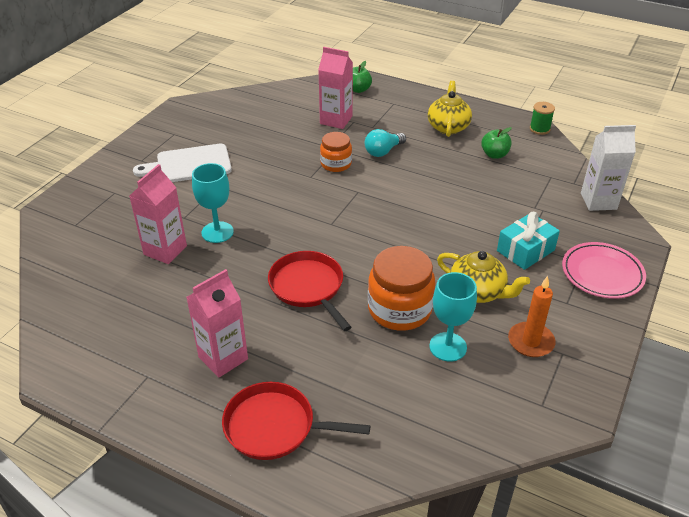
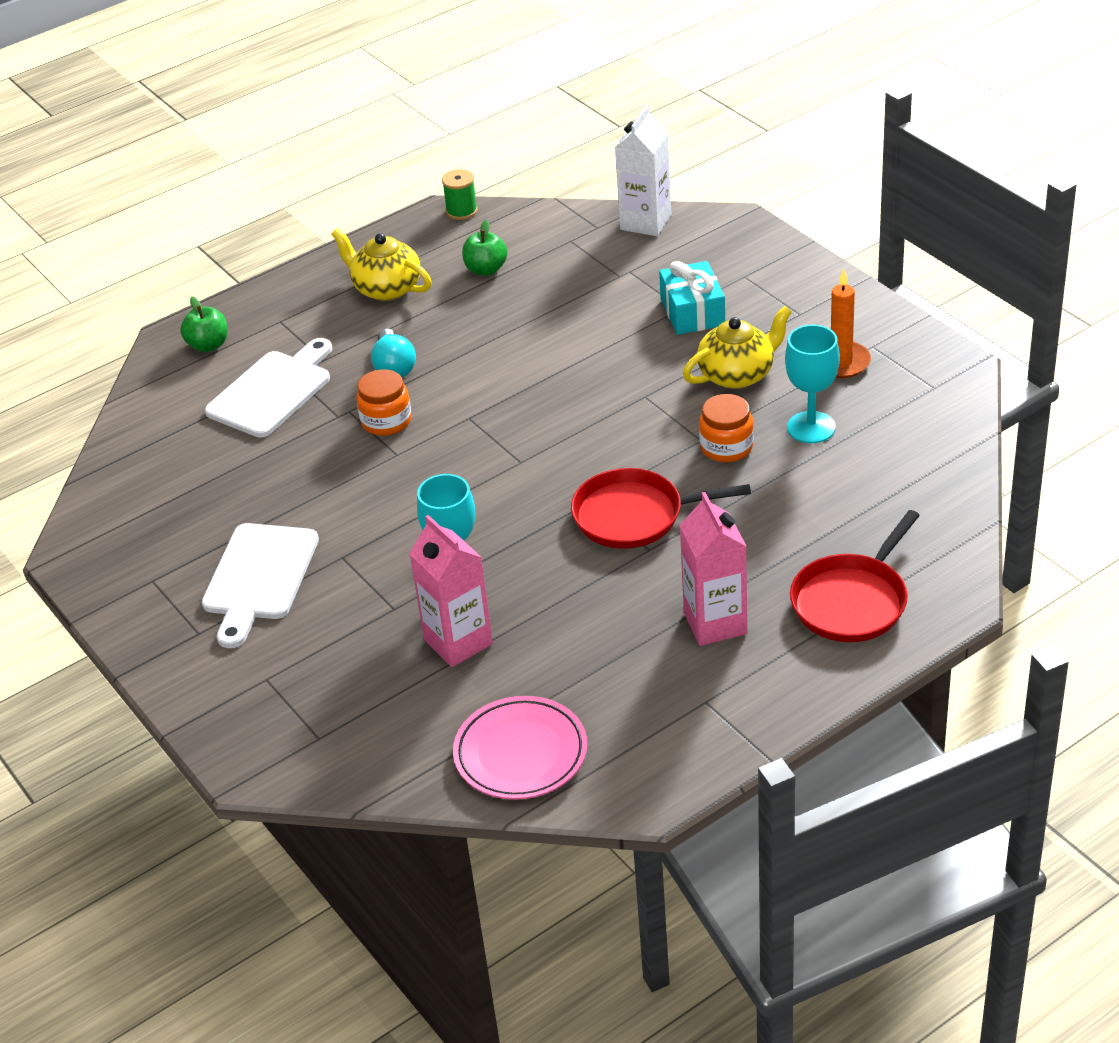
camera: 60 degrees left, 0 degrees up
(336, 120) = (273, 391): pink carton -> white cutting board
(399, 309) = (726, 447): orange jar -> orange jar, size x0.60
(602, 274) = (771, 270): pink plate -> pink plate (520, 753)

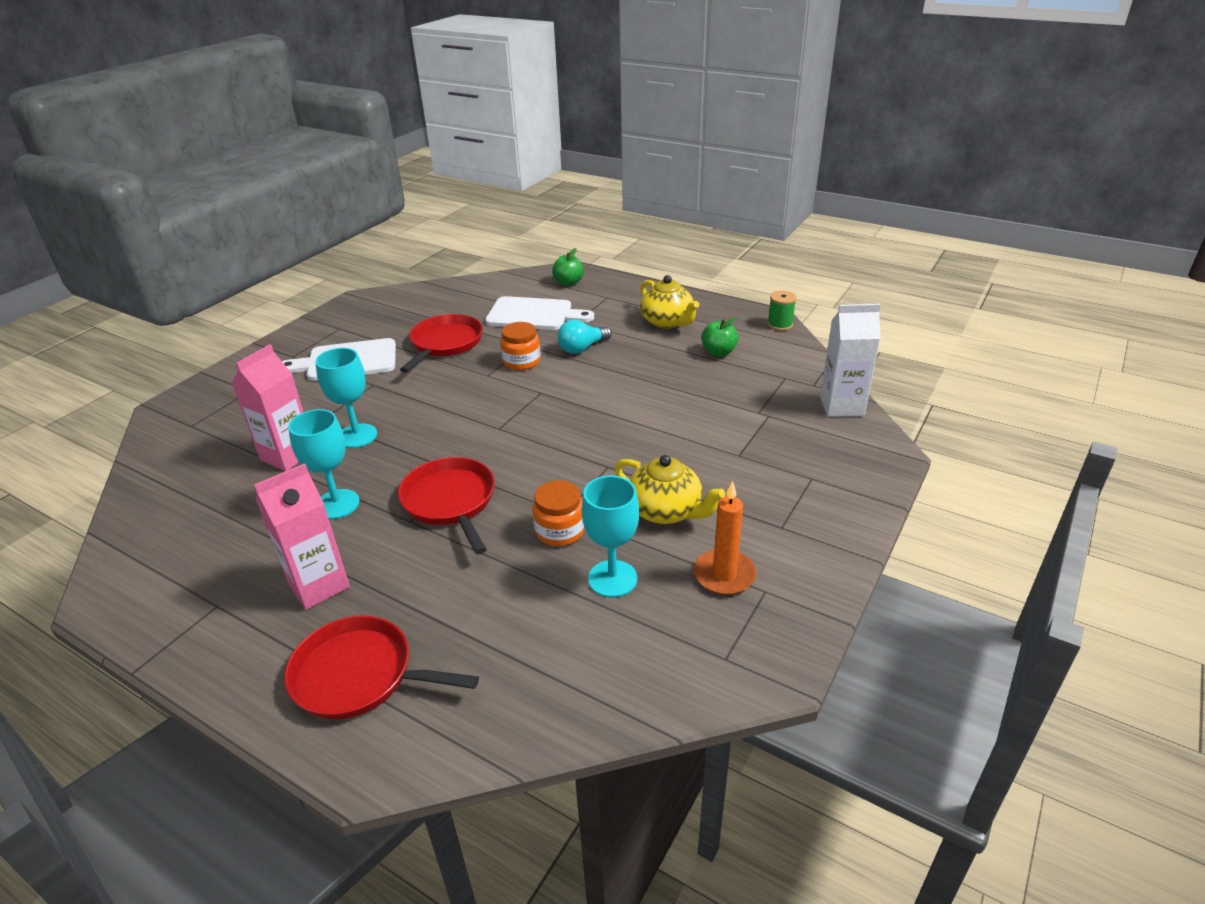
camera: 65 degrees right, 5 degrees down
(285, 480) = (445, 343): none -> red pan
(386, 288) = (667, 322): yellow teapot -> yellow teapot turned 135 degrees clockwise
(520, 753) = (163, 518): pink plate -> none
(585, 603) = (337, 504): none -> turquoise goblet
(692, 312) = (737, 462): turquoise gift -> none

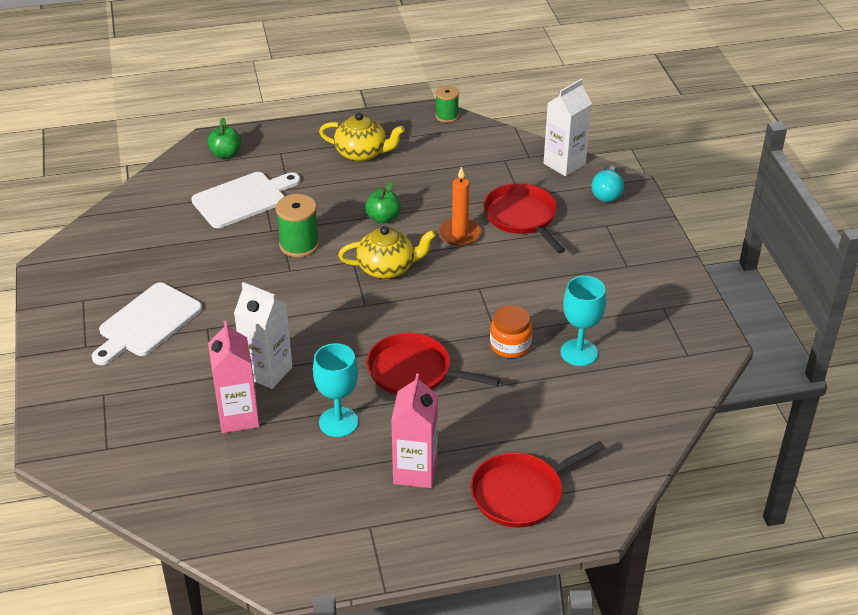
camera: 45 degrees left, 5 degrees up
(357, 436) = (267, 372): turquoise goblet -> white carton
(445, 343) = (209, 263): red pan -> red pan (522, 217)
(521, 361) = (299, 245): orange jar -> green spool
(582, 348) = (329, 209): turquoise light bulb -> turquoise light bulb (607, 193)
(666, 511) = (553, 295): yellow teapot -> yellow teapot (387, 268)
(718, 352) = (435, 162): green apple -> green apple (383, 218)
(724, 575) = (633, 312): orange candle -> orange candle (460, 234)

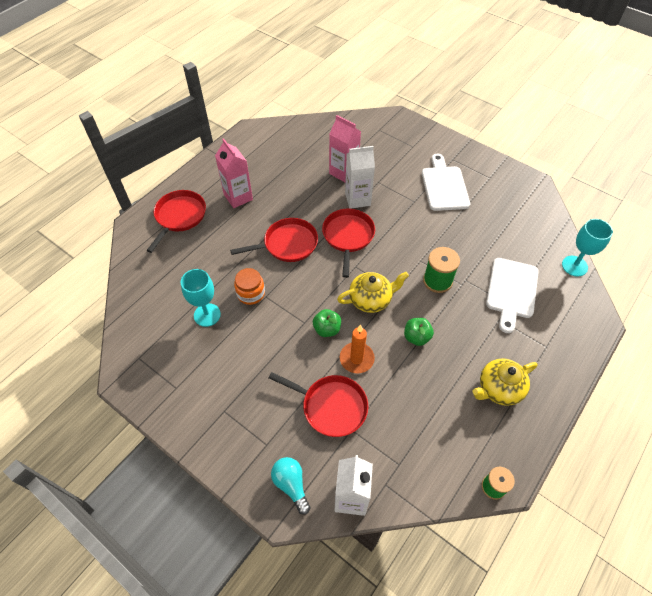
camera: 140 degrees right, 15 degrees up
(225, 154) = (573, 319): green apple -> green apple (327, 329)
(334, 338) = (348, 236): none -> red pan
(338, 422) = (296, 197): turquoise goblet -> turquoise goblet (574, 266)
(387, 268) = (371, 299): yellow teapot -> yellow teapot turned 150 degrees counterclockwise

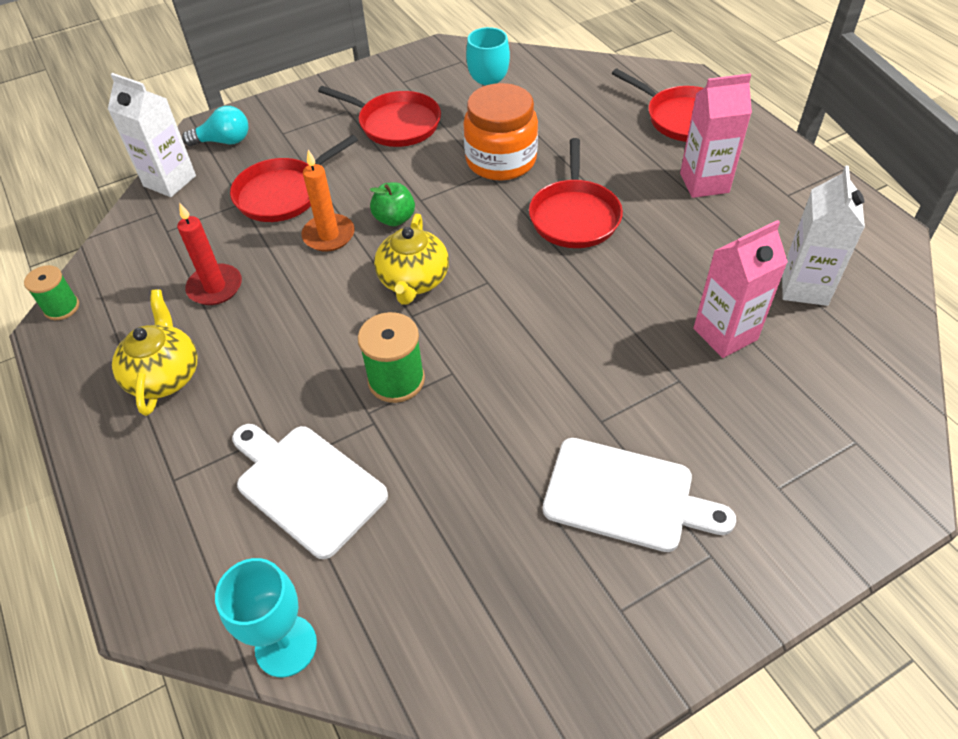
camera: 115 degrees right, 5 degrees down
(251, 293) = (501, 160): orange jar -> orange jar, size x1.65
(348, 236) = (556, 292): red pan -> red pan (396, 124)
(357, 199) = (642, 333): white carton -> white carton (804, 287)
(416, 337) = (314, 311): green apple -> none
(428, 400) = (215, 287): none -> red candle

